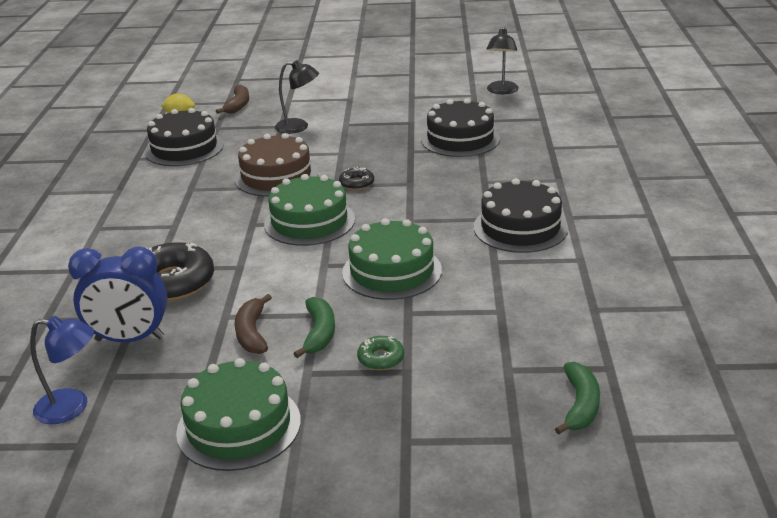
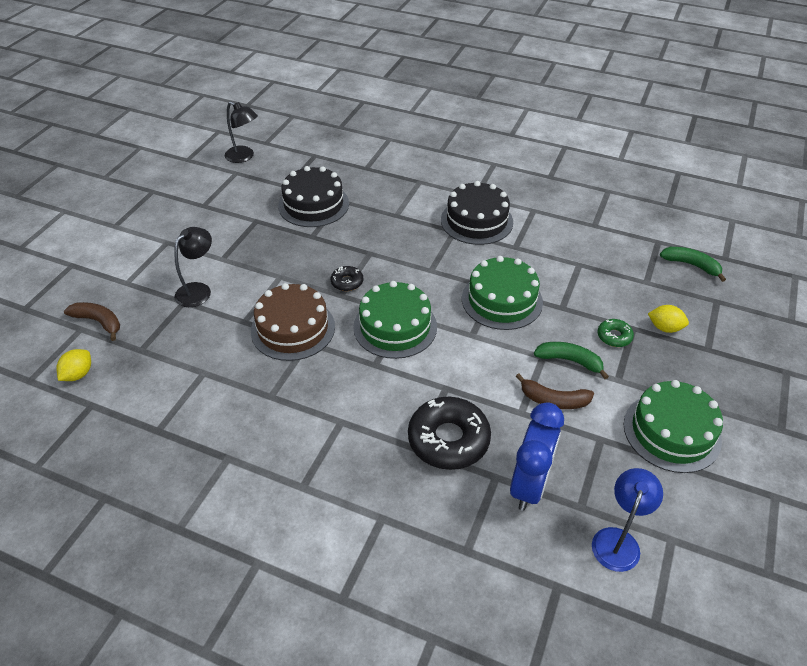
camera: 70 degrees left, 15 degrees up
(184, 148) = (169, 385): black cake -> none
(424, 397) = (665, 328): none -> yellow lemon

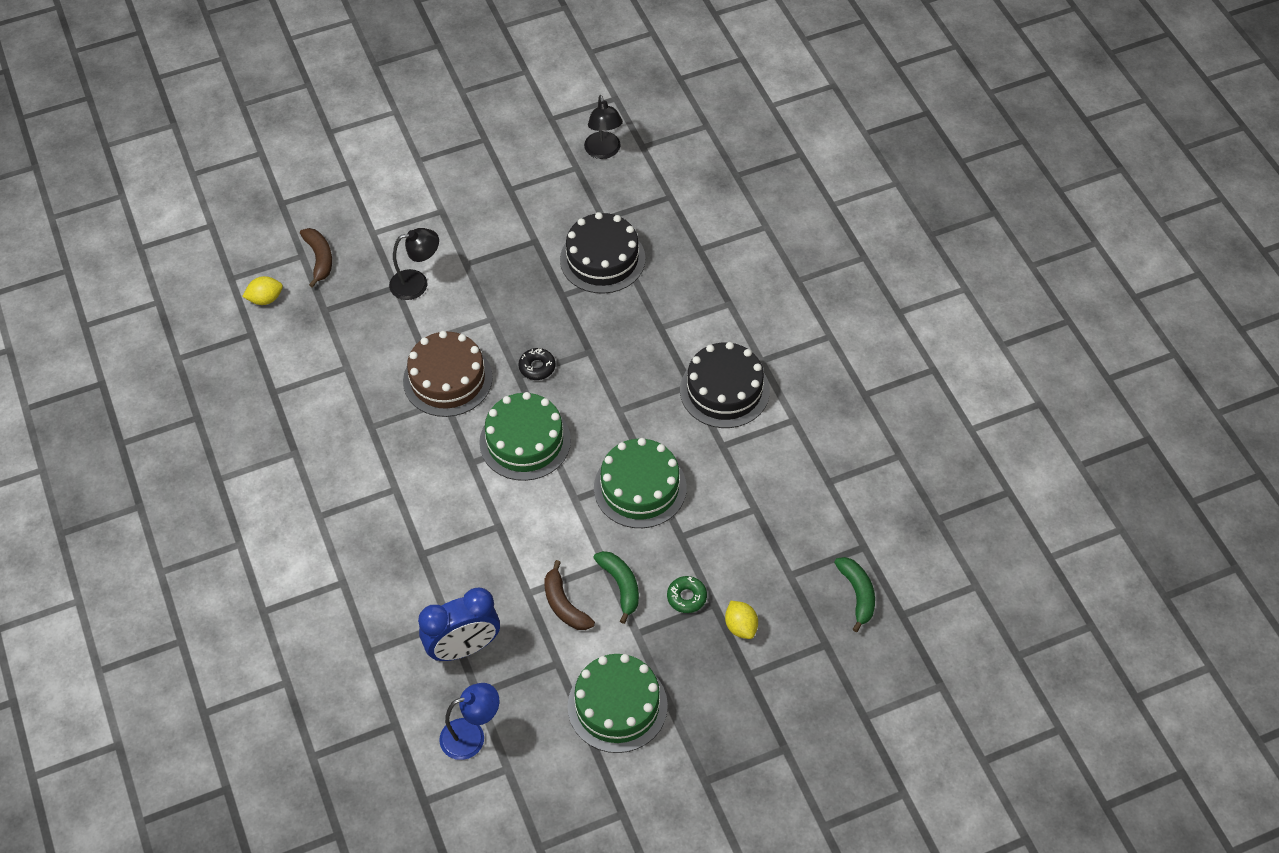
camera: 45 degrees right, 10 degrees up
(448, 439) = (451, 567): black donut -> none

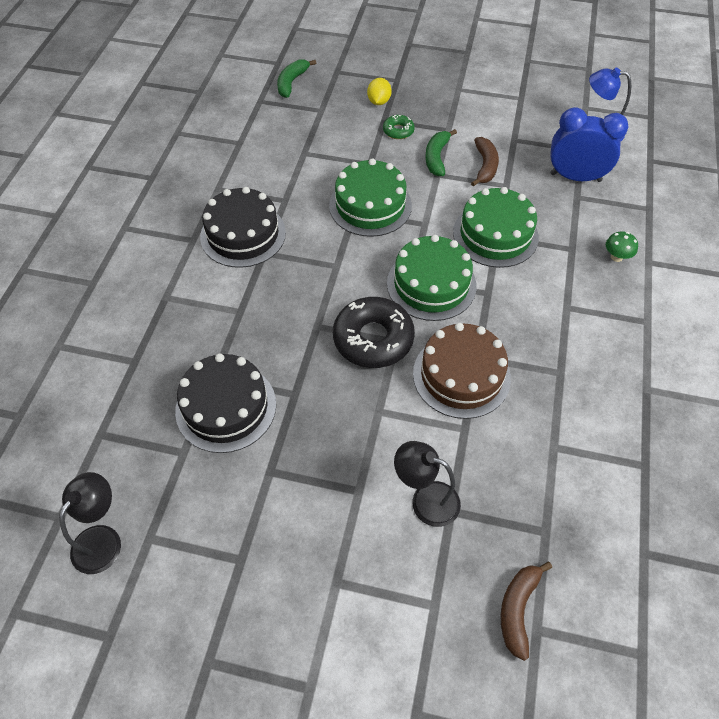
camera: 145 degrees left, 0 degrees up
(265, 299) = (609, 592): yellow lemon -> none
(375, 569) = (616, 257): none -> green mushroom
(537, 367) = (373, 339): black donut -> black donut, size x2.07
(617, 706) = (491, 103): green cake -> green cake (495, 234)

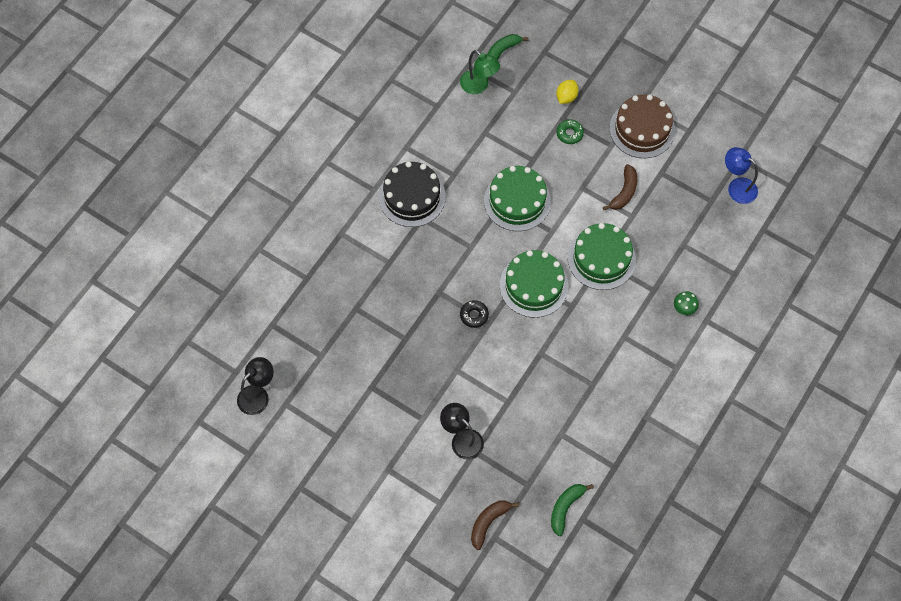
camera: 20 degrees right, 10 degrees up
(226, 407) = (357, 333): black cake -> none
(279, 115) = (479, 86): none -> green lamp
(373, 339) = (474, 315): black donut -> black donut, size x0.48
(436, 157) = (589, 171): green banana -> green banana (565, 508)
(461, 375) = (523, 363): brown cake -> brown cake (642, 129)
(575, 177) = (692, 226): blue clock -> none

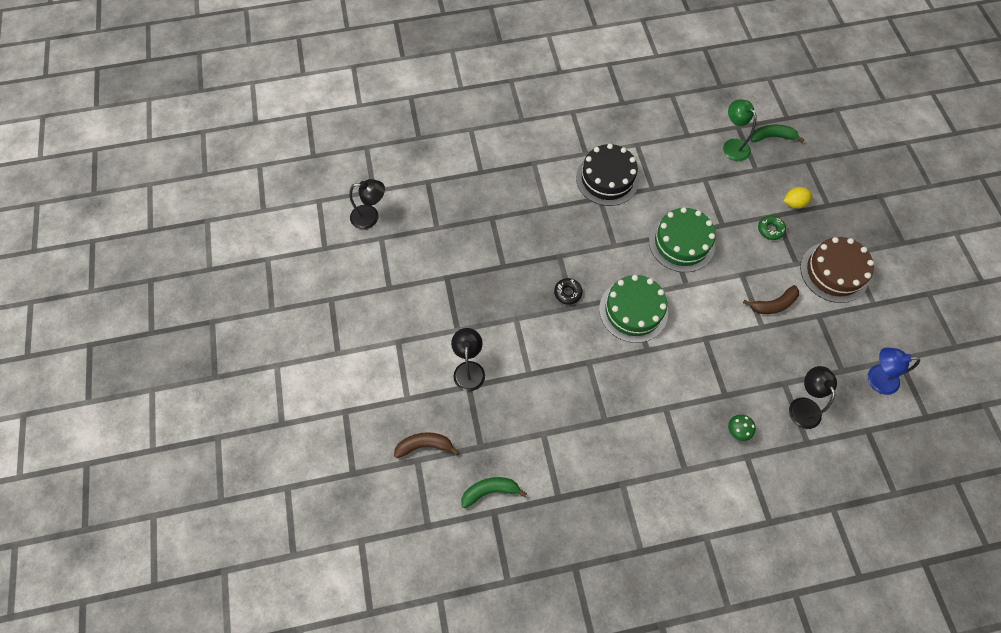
camera: 45 degrees right, 0 degrees up
(479, 86) = (732, 145): green lamp -> green lamp turned 150 degrees clockwise
(601, 258) = (706, 336): green cake -> none
(708, 251) = (802, 406): none -> black lamp
(737, 187) = (875, 379): blue lamp -> blue lamp turned 75 degrees counterclockwise

